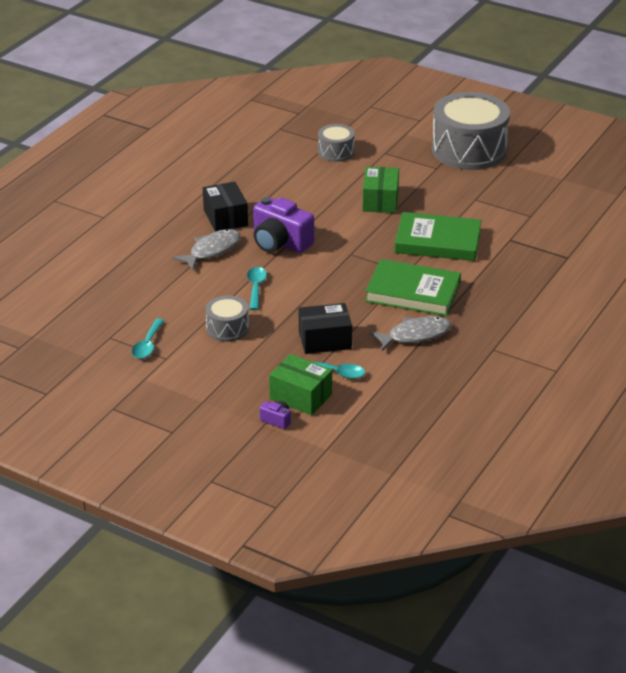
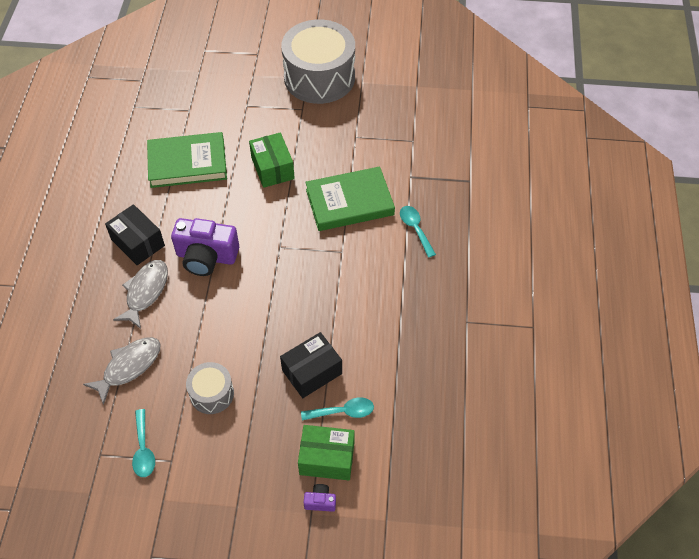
camera: 25 degrees left, 20 degrees up
(256, 288) = (212, 326): turquoise spoon -> turquoise spoon (415, 229)
(336, 152) = (201, 119): grey drum -> none
(413, 292) = (360, 276): green book -> green book (187, 163)
(415, 335) = (390, 331): grey fish -> grey fish (129, 367)

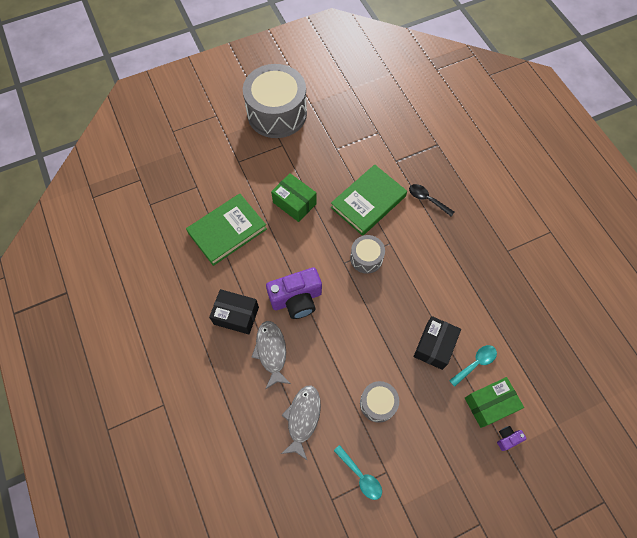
camera: 30 degrees left, 10 degrees up
(306, 254) = (366, 258): none -> grey drum
(415, 229) = (427, 199): turquoise spoon -> black spoon

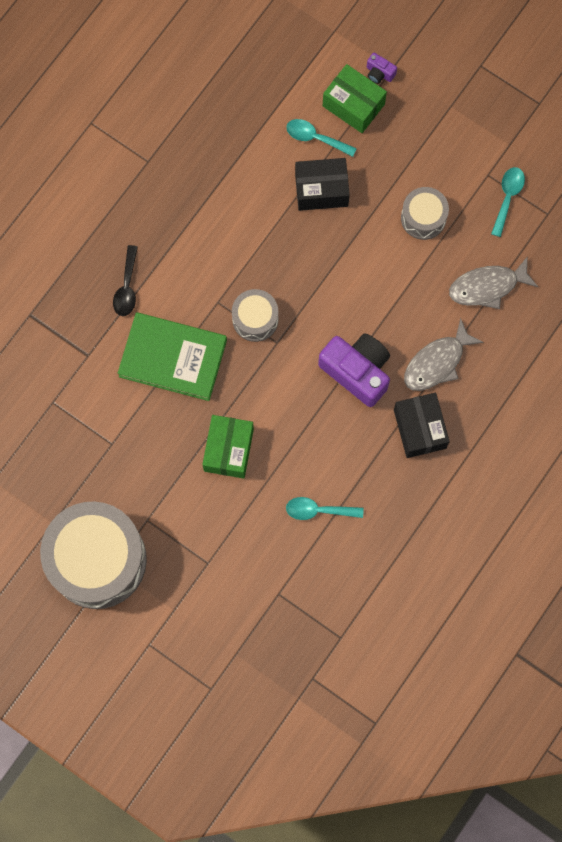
camera: 120 degrees left, 10 degrees up
(227, 231) = (318, 510): green book -> turquoise spoon

